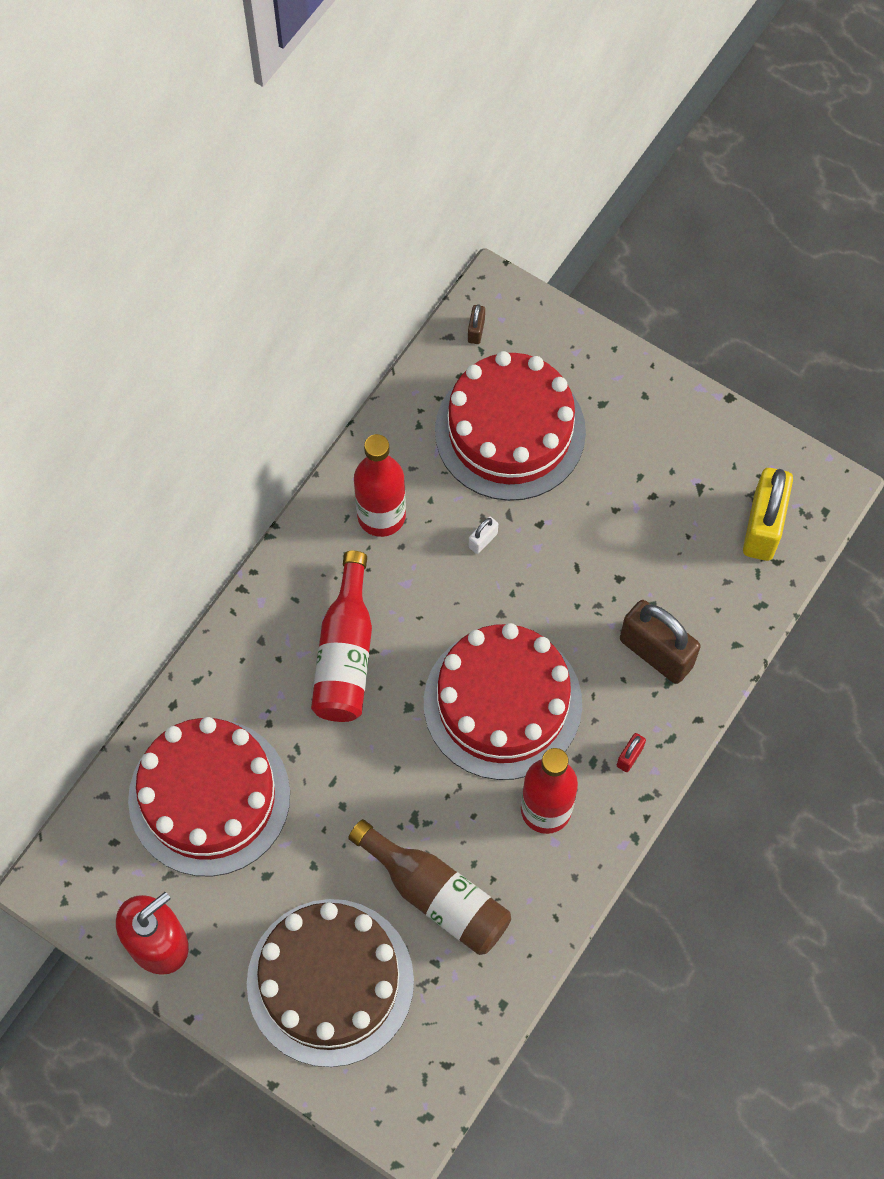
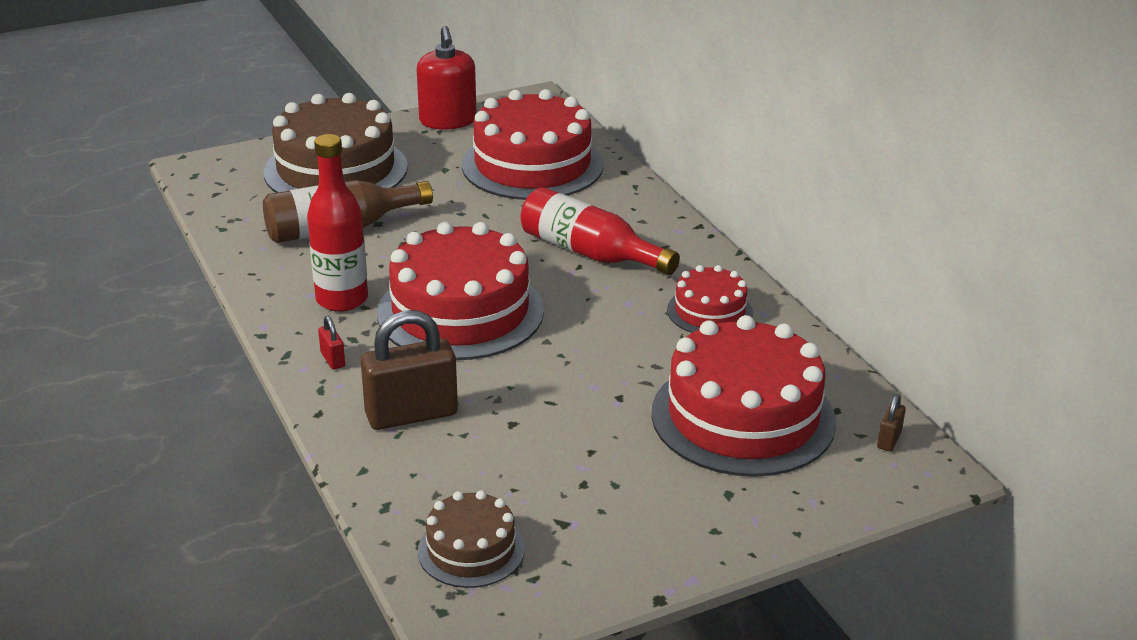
camera: 120 degrees right, 35 degrees down
(381, 516) = (710, 311): red bottle -> red cake
(476, 331) = (889, 440): brown padlock -> brown padlock turned 75 degrees clockwise
(483, 540) = (632, 357): white padlock -> none
(763, 527) = (471, 550): yellow padlock -> brown cake

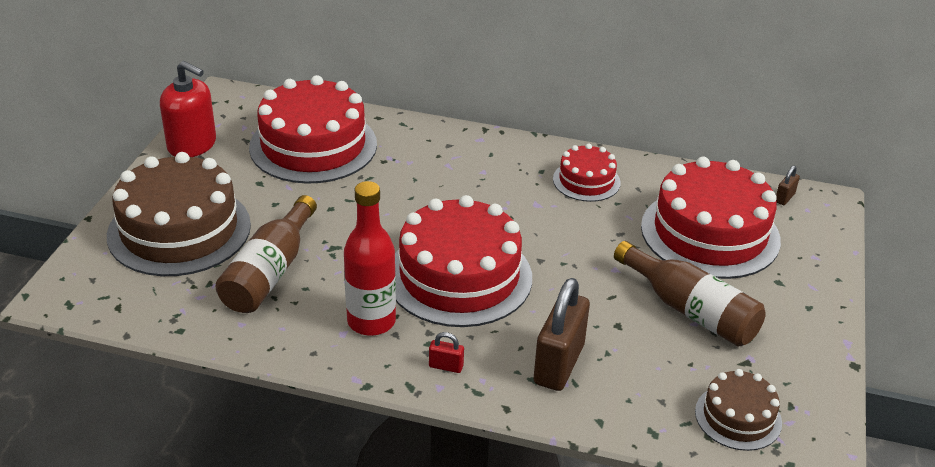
camera: 50 degrees left, 5 degrees up
(590, 253) = (459, 185): red bottle -> none
(596, 456) = (690, 310): none -> brown bottle
(889, 440) = (784, 198): brown padlock -> brown padlock turned 60 degrees clockwise

